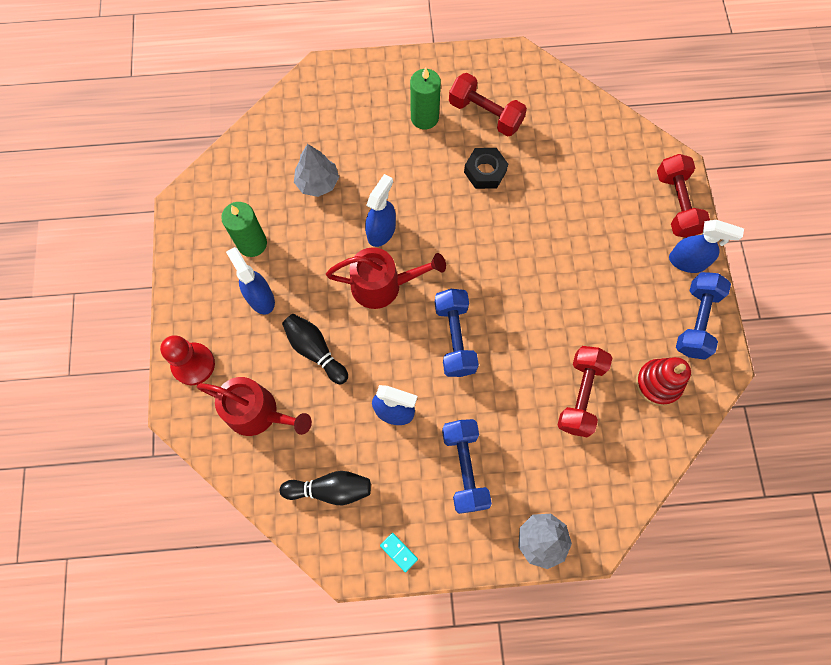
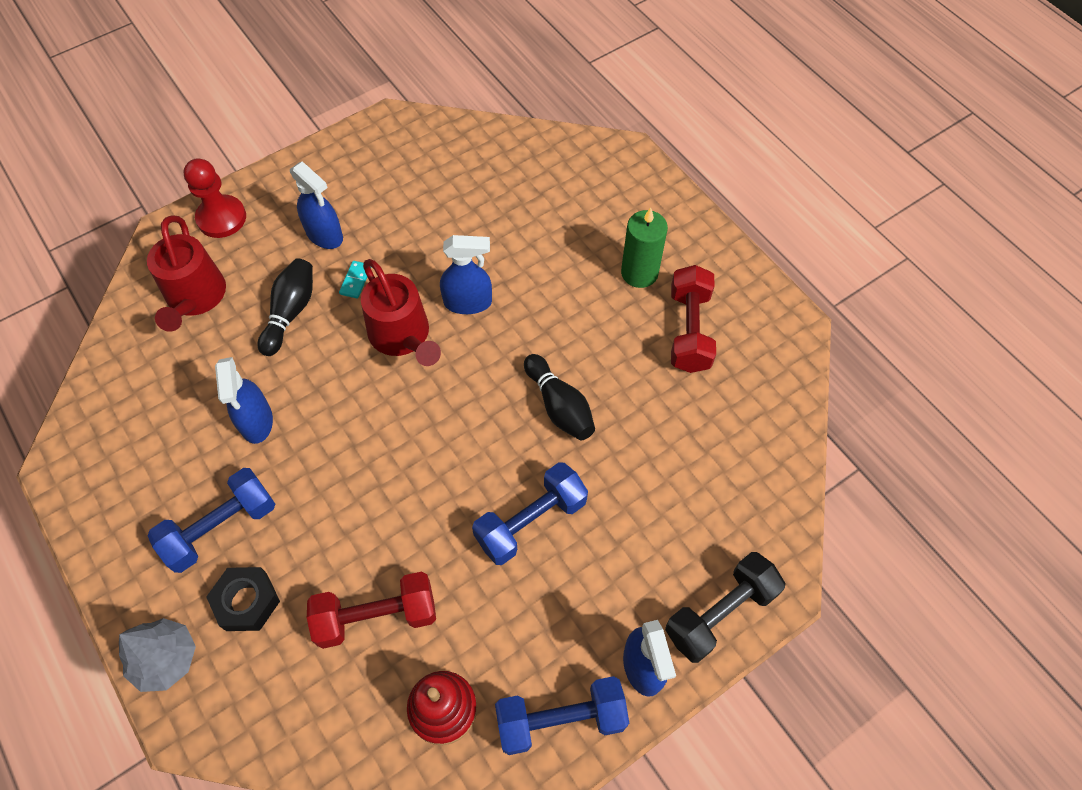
camera: 60 degrees right, 10 degrees down
(252, 243) = (382, 197): green candle -> none
(260, 298) = (324, 235): blue spray bottle -> blue spray bottle turned 105 degrees clockwise
(317, 182) = (489, 216): grey tree -> none
(330, 489) = (138, 405): black bowling pin -> black bowling pin (559, 406)
(399, 552) = (93, 507): turquoise domino -> turquoise domino (356, 280)
(454, 338) = (377, 439): blue dumbbell -> blue dumbbell (530, 521)
(485, 172) = (612, 367): black nut -> black nut (246, 602)
(676, 204) = (720, 613): red dumbbell -> black dumbbell

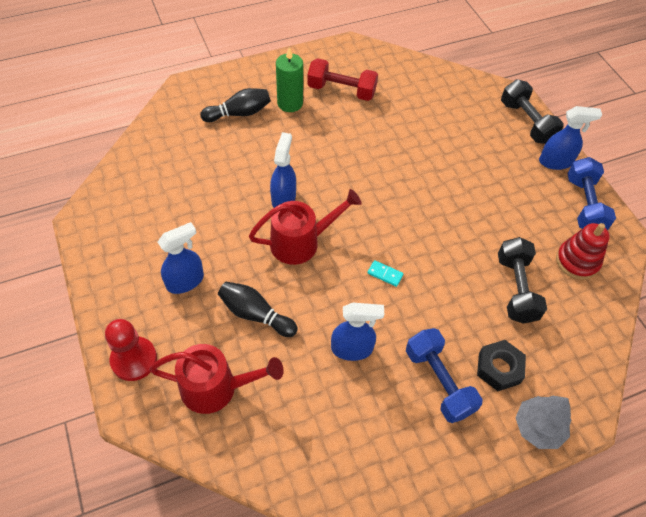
camera: 80 degrees left, 5 degrees down
(356, 280) = (239, 265): turquoise domino -> turquoise domino (385, 274)
(376, 616) = (515, 288): red dumbbell -> black dumbbell
(530, 521) = (460, 195): blue dumbbell -> none
(559, 406) = (381, 164): black bowling pin -> black bowling pin (239, 113)

